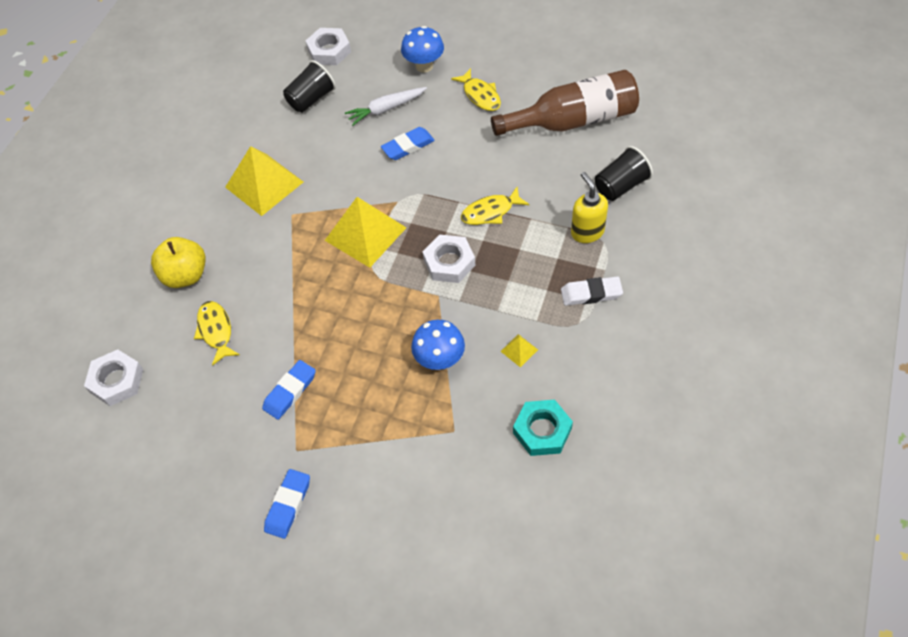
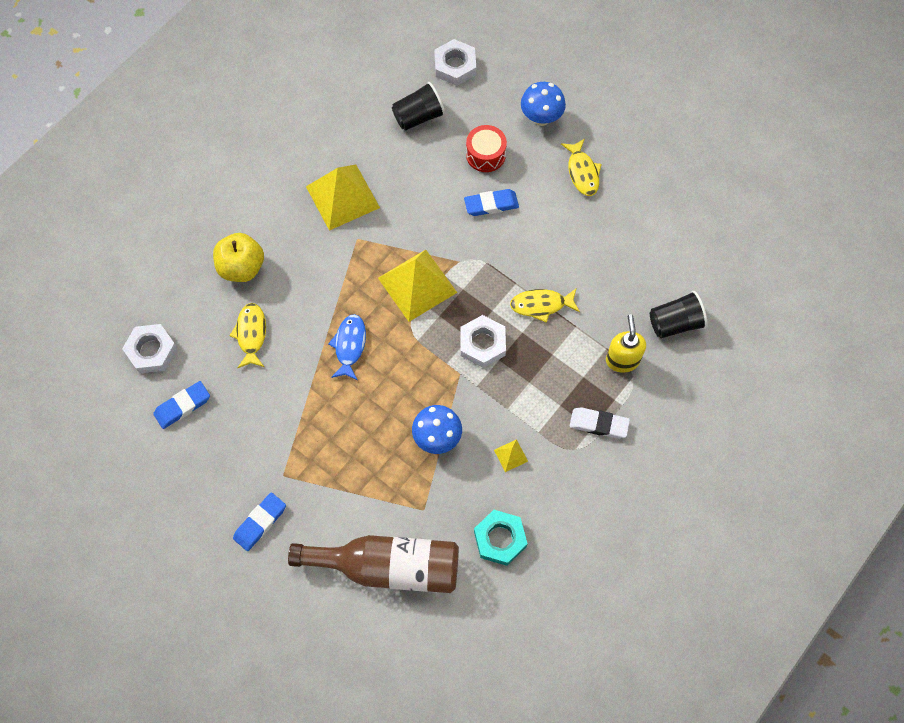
camera: 15 degrees right, 10 degrees up
(290, 391) = (296, 418): blue eraser -> blue eraser (182, 406)
(319, 307) = (349, 345): none -> blue fish
(386, 109) = (485, 155): white carrot -> red drum
(573, 121) = (660, 234): brown bottle -> brown bottle (388, 567)

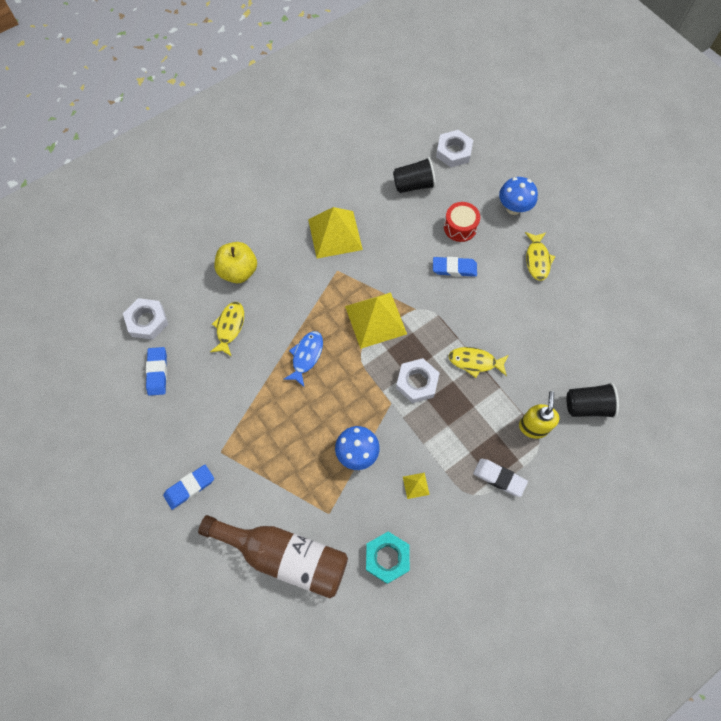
camera: 15 degrees right, 0 degrees up
(182, 406) = (157, 372): blue eraser -> blue eraser turned 75 degrees counterclockwise

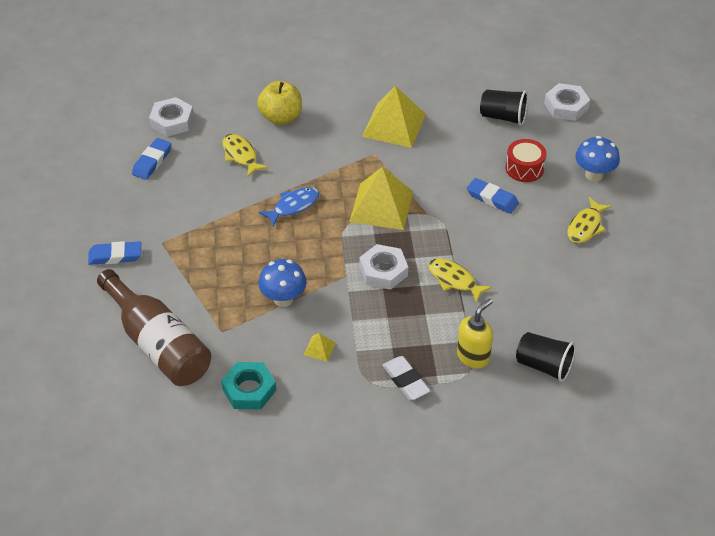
camera: 30 degrees right, 20 degrees down
(230, 327) = (241, 155): yellow fish -> yellow fish turned 75 degrees counterclockwise

